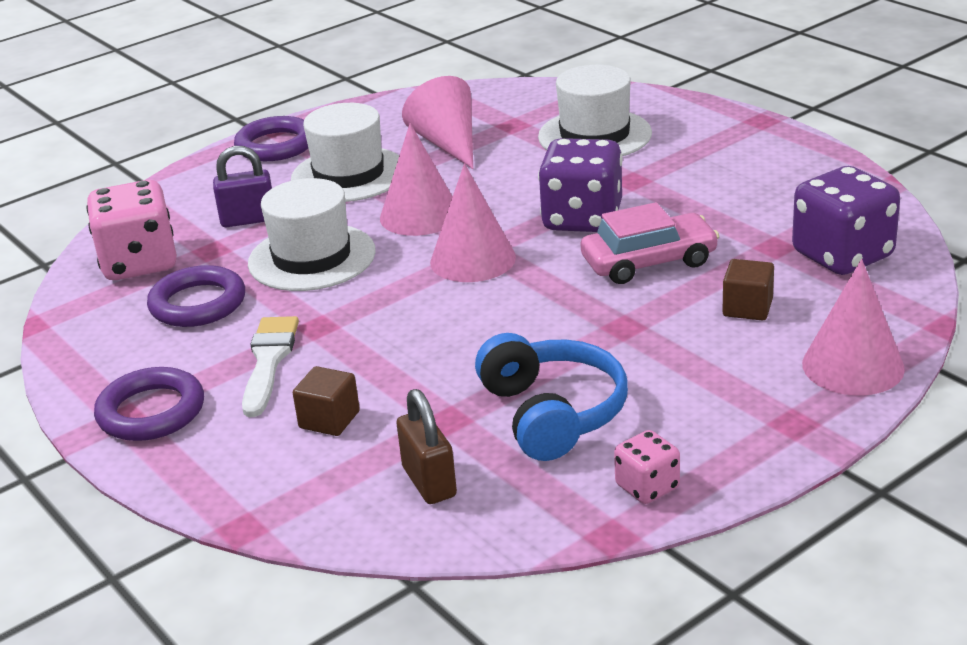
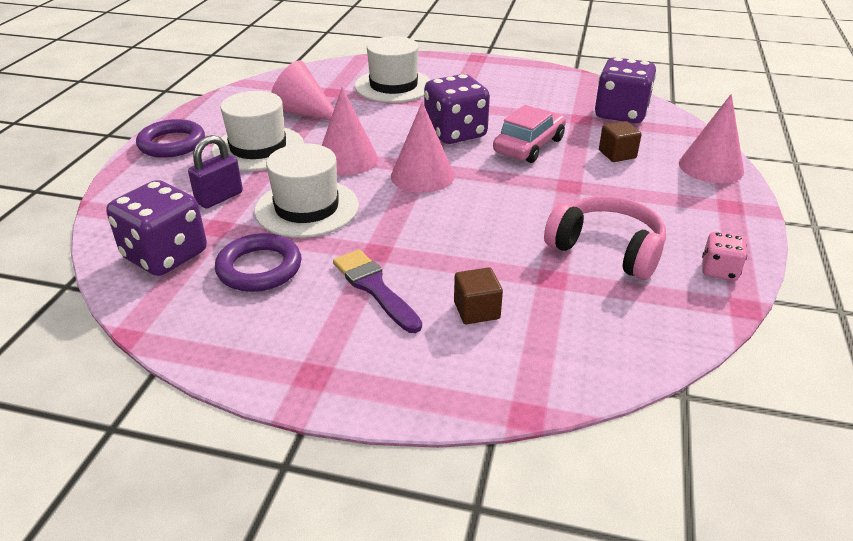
camera: 40 degrees left, 5 degrees up
(139, 263) = (165, 255): pink dice -> purple dice
(151, 411) = (332, 361): purple ring -> none
(269, 361) = (374, 288): white brush -> purple brush
(429, 482) = (600, 322): brown padlock -> none
(552, 414) = (606, 250): blue headphones -> pink headphones

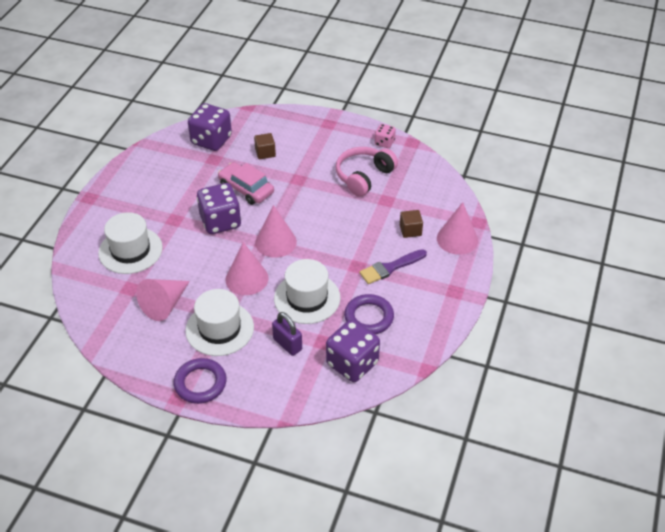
camera: 85 degrees left, 10 degrees up
(711, 167) = (287, 120): pink cone -> pink cone (457, 239)

